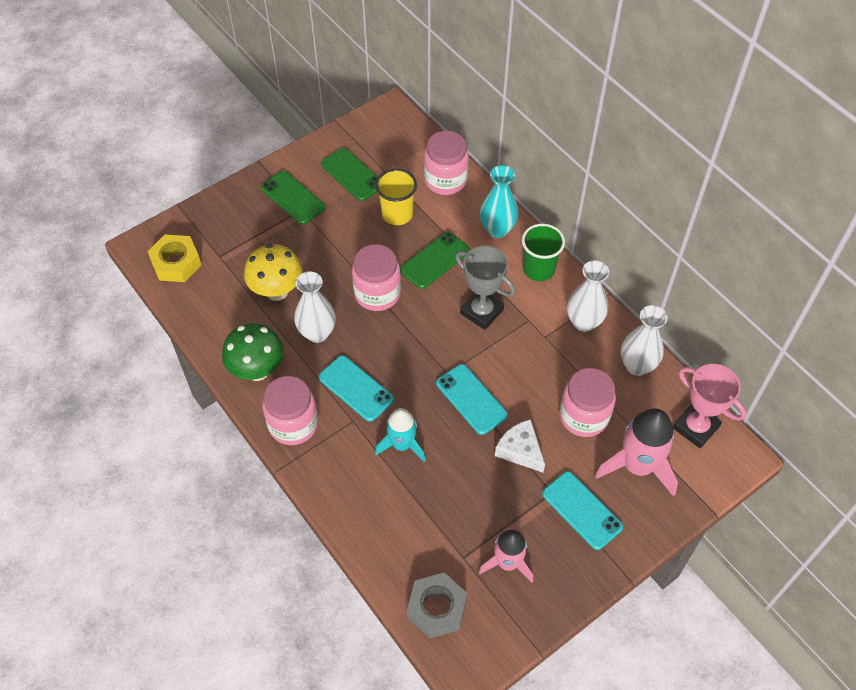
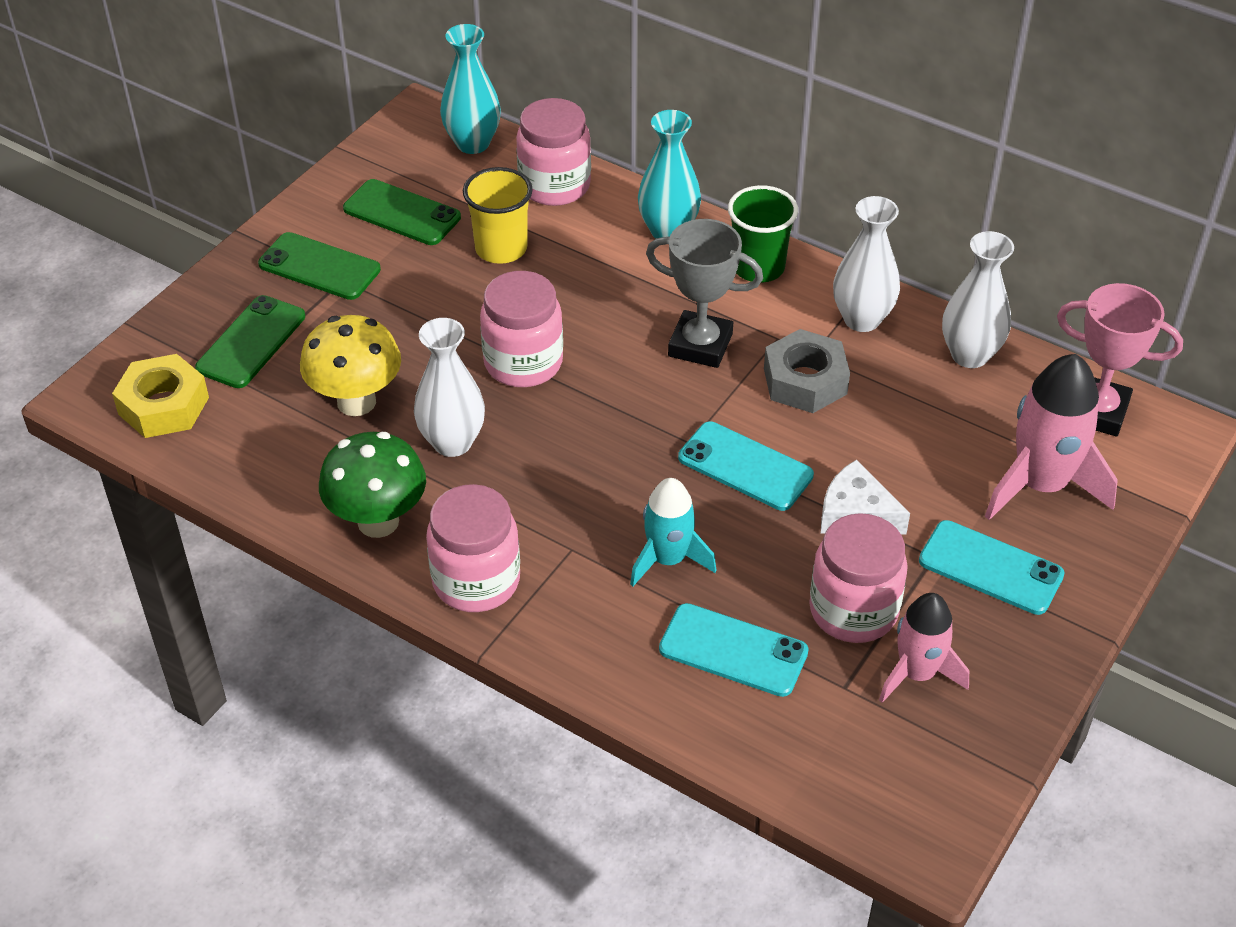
camera: 20 degrees left, 10 degrees down
(356, 388) = (554, 502): turquoise phone -> turquoise phone (733, 650)
(411, 138) = (472, 143): none -> turquoise vase
(435, 260) = (592, 295): green phone -> green phone (251, 342)
(436, 608) = (840, 772): grey nut -> grey nut (805, 381)
(584, 416) = (927, 442): pink jar -> pink jar (853, 611)

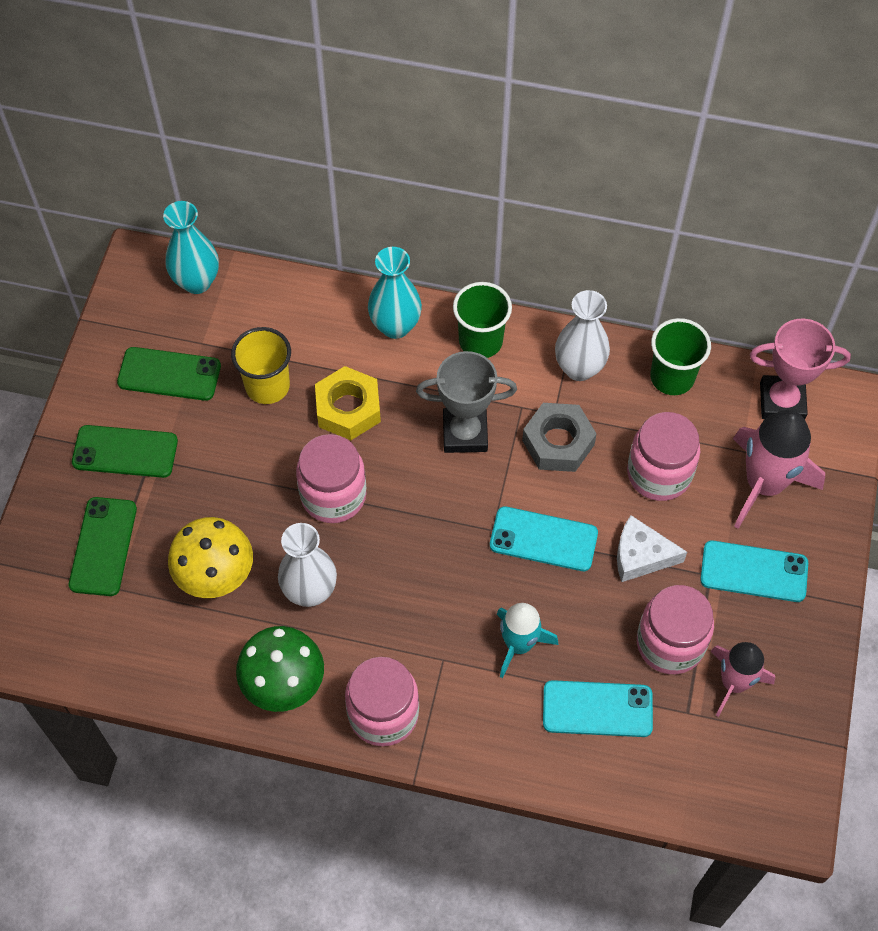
camera: 20 degrees left, 15 degrees up
(163, 406) = (60, 633): yellow nut -> yellow nut (348, 409)
(554, 186) = (284, 306): pink jar -> pink jar (659, 473)
(969, 355) = (672, 377): white vase -> green cup

